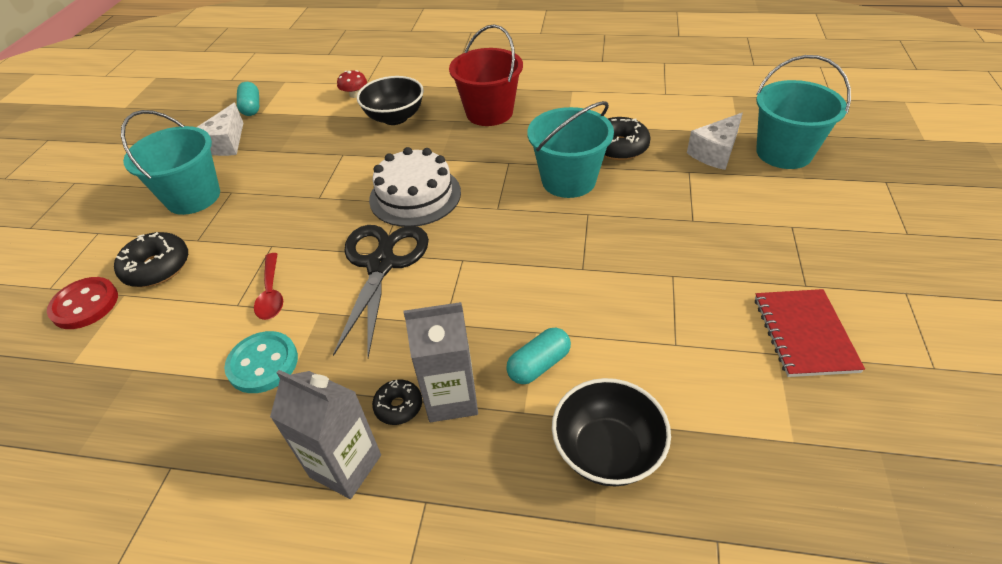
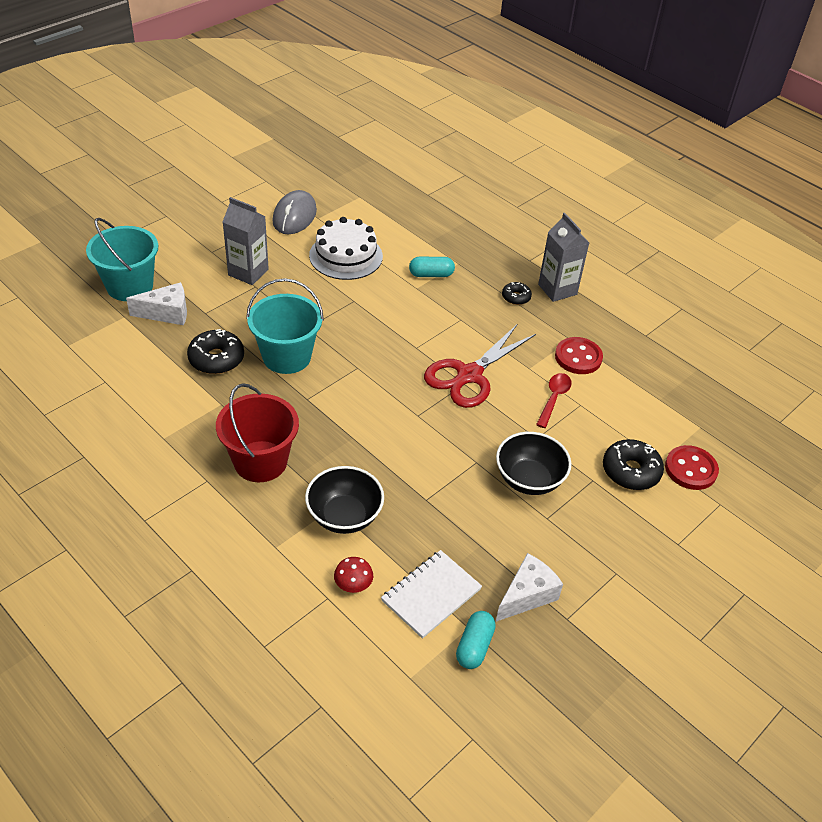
camera: 150 degrees left, 0 degrees up
(193, 197) = (583, 534): turquoise bucket -> none
(263, 364) = (578, 357): turquoise button -> red button
(298, 113) = (431, 595): none -> white notebook
(381, 264) = (469, 375): black scissors -> red scissors
(415, 196) = (403, 414): white cake -> white cake (346, 256)
(451, 398) = (487, 286): grey carton -> grey carton (248, 272)
(607, 451) = (437, 233): black bowl -> black bowl (529, 479)
(804, 334) = (294, 216): red notebook -> grey mouse

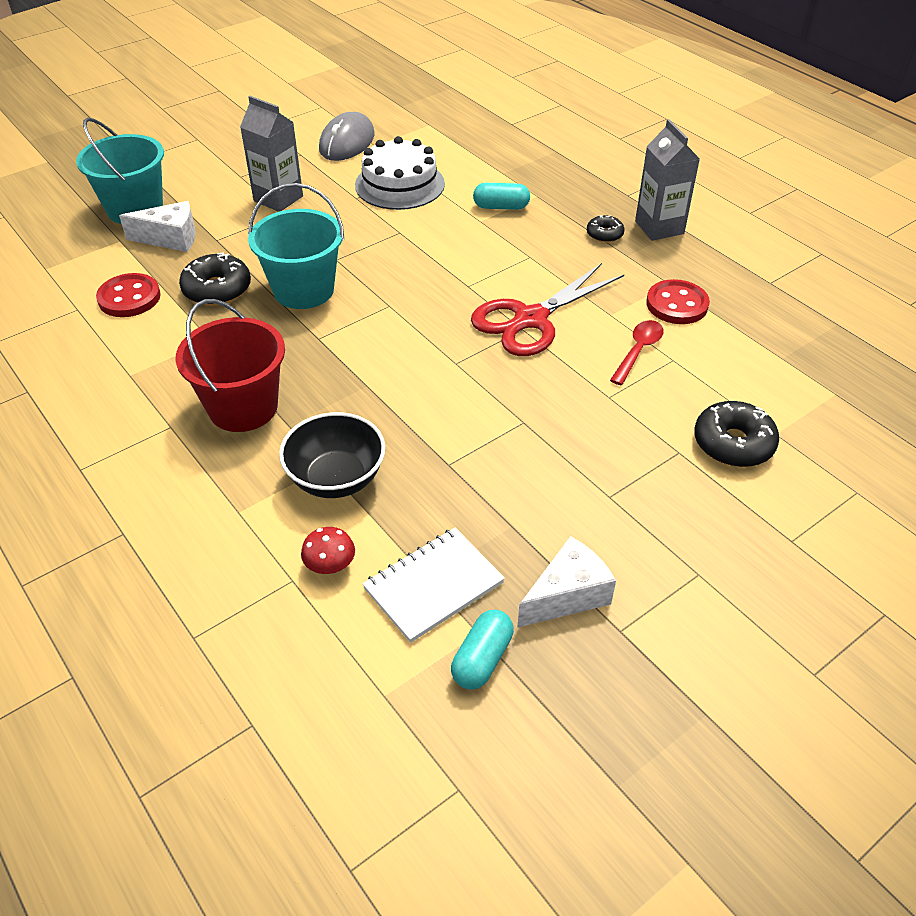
camera: 10 degrees right, 0 degrees up
(529, 479) = (591, 447): black bowl -> none
(690, 469) = (818, 445): red button -> red button (129, 298)

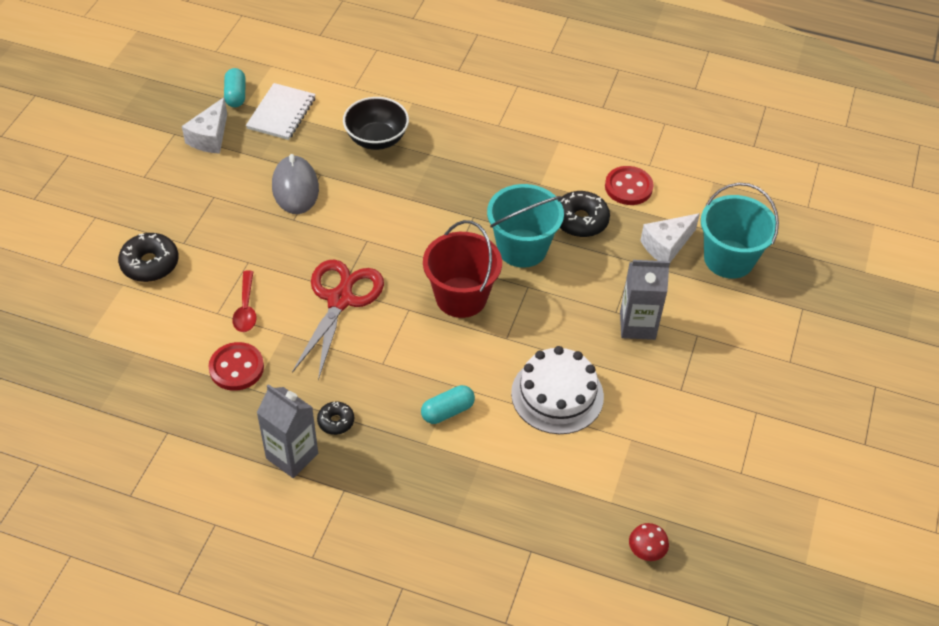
camera: 145 degrees right, 5 degrees up
(243, 407) = (470, 153): red bucket -> red bucket (461, 297)
(330, 565) = (341, 100): red mushroom -> red mushroom (646, 550)
(347, 142) = (658, 428): grey mouse -> grey mouse (295, 188)

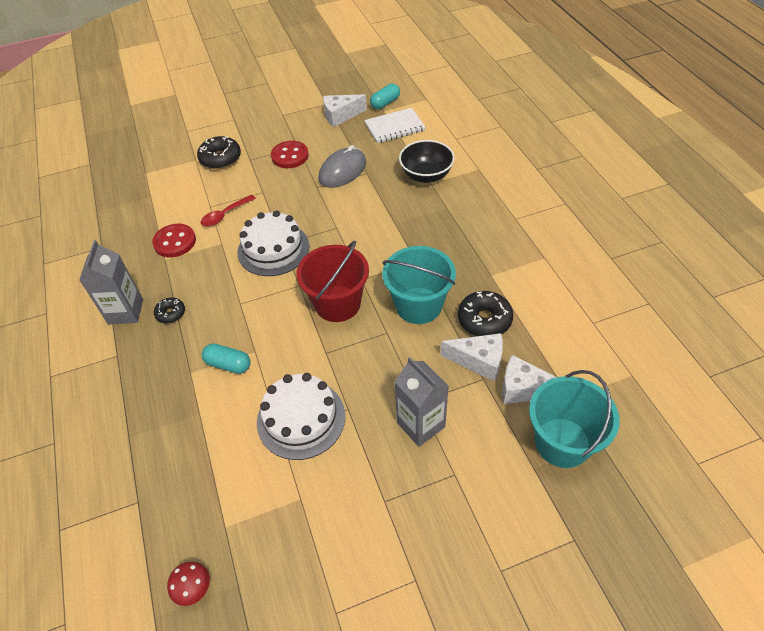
camera: 55 degrees right, 0 degrees up
(340, 300) = (273, 249): red scissors -> white cake
(615, 252) = (478, 361): none -> white cheese
(628, 187) = (553, 325): red button -> red button (290, 156)

